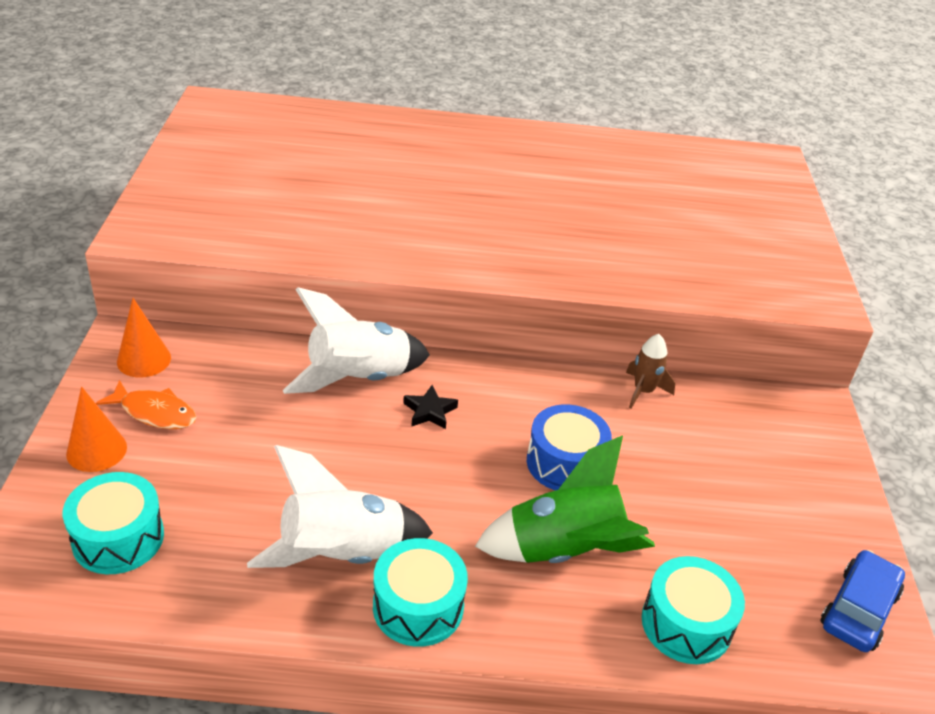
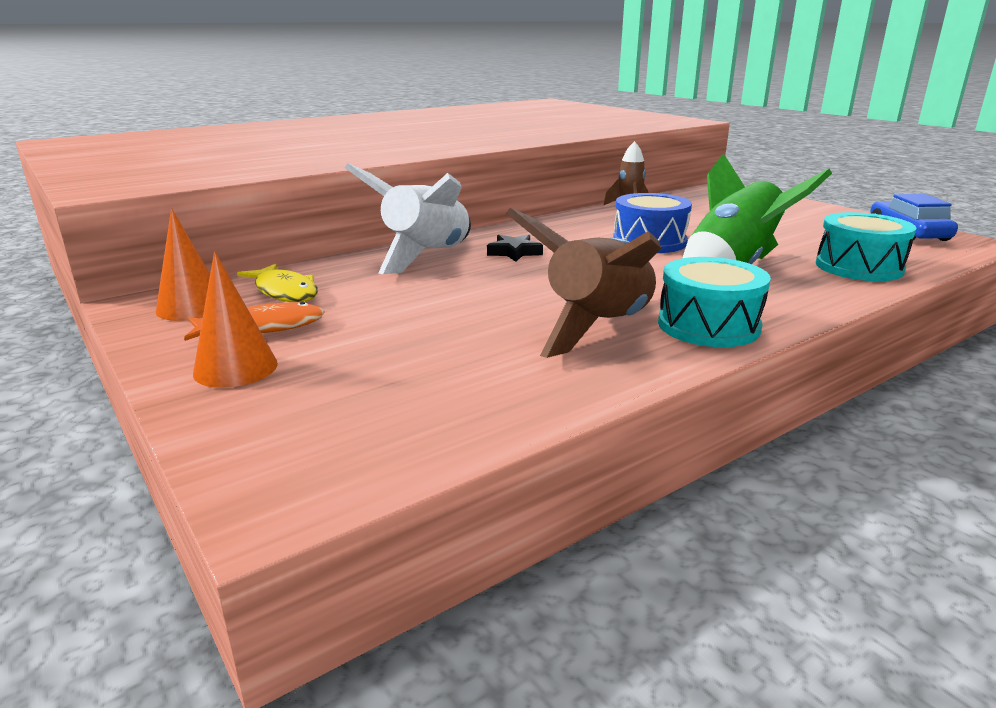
camera: 35 degrees left, 15 degrees down
(118, 538) = (371, 405): turquoise drum -> none
(213, 373) = (285, 292): none -> yellow fish
(342, 554) = (599, 327): white rocket -> brown rocket

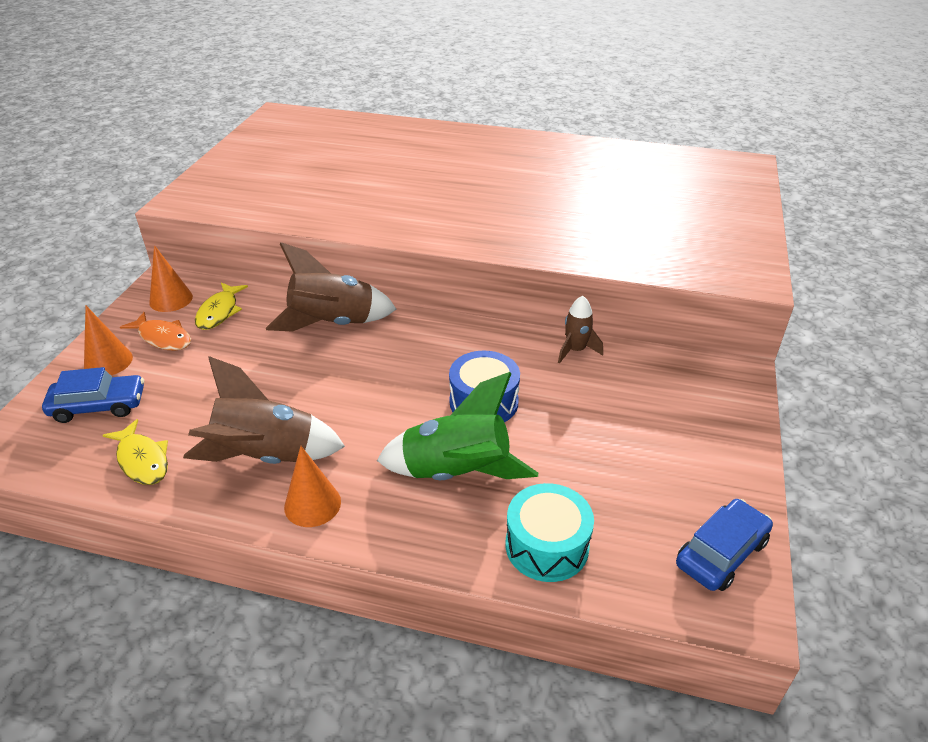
camera: 50 degrees right, 15 degrees up
(325, 394) = (99, 405): none -> blue car
(427, 256) = (333, 323): white rocket -> brown rocket
(499, 390) = (142, 460): none -> yellow fish
(514, 252) = (382, 353): black star -> none
(708, 326) = (312, 504): turquoise drum -> orange cone

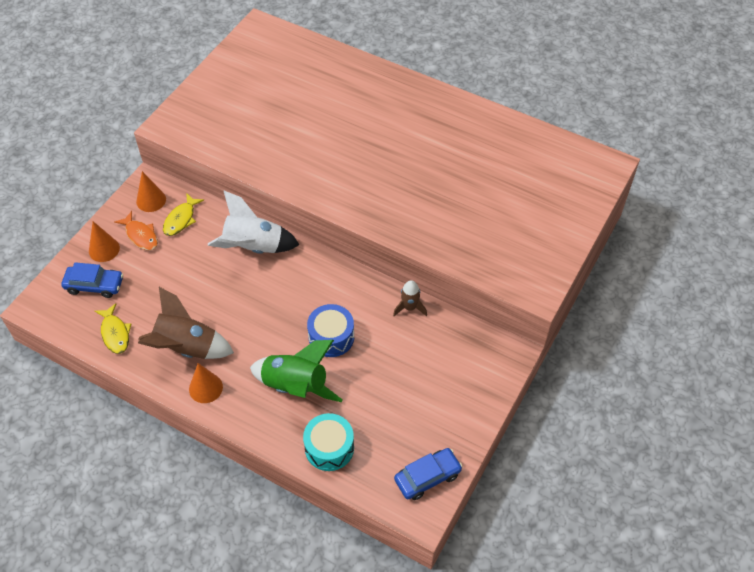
camera: 15 degrees right, 15 degrees up
(333, 323) = (254, 247): brown rocket -> white rocket

